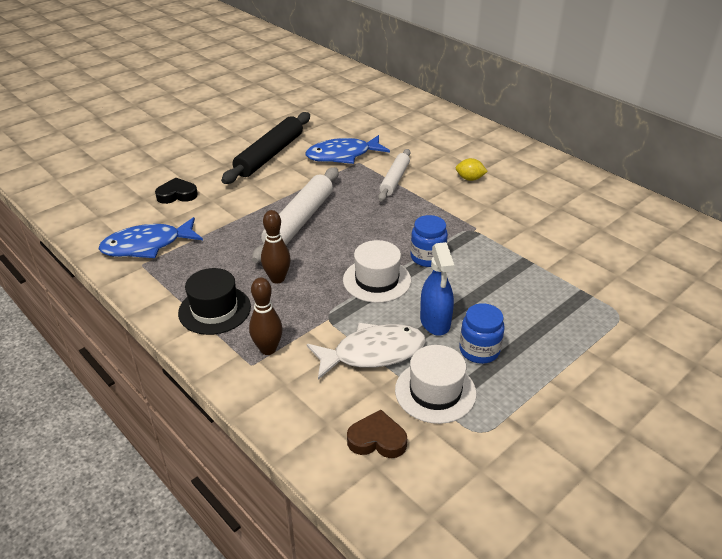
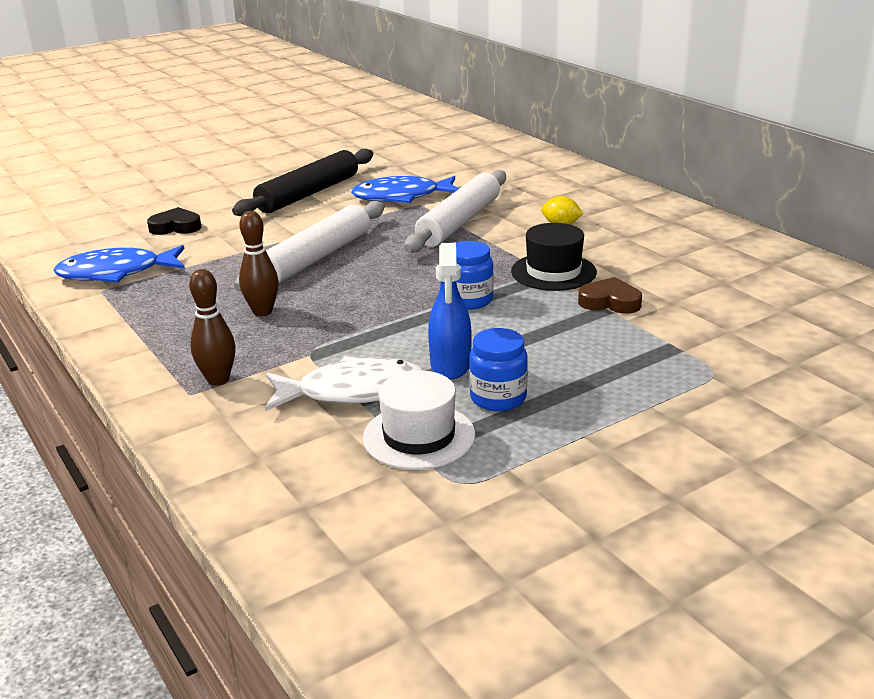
camera: 10 degrees right, 10 degrees down
(214, 310) = (169, 338): black hat -> black hat (553, 272)
(377, 280) = (391, 319): white hat -> none
(377, 439) = (318, 480): brown heart -> brown heart (610, 302)
(394, 180) = (459, 222): white rolling pin -> white rolling pin, size x1.61

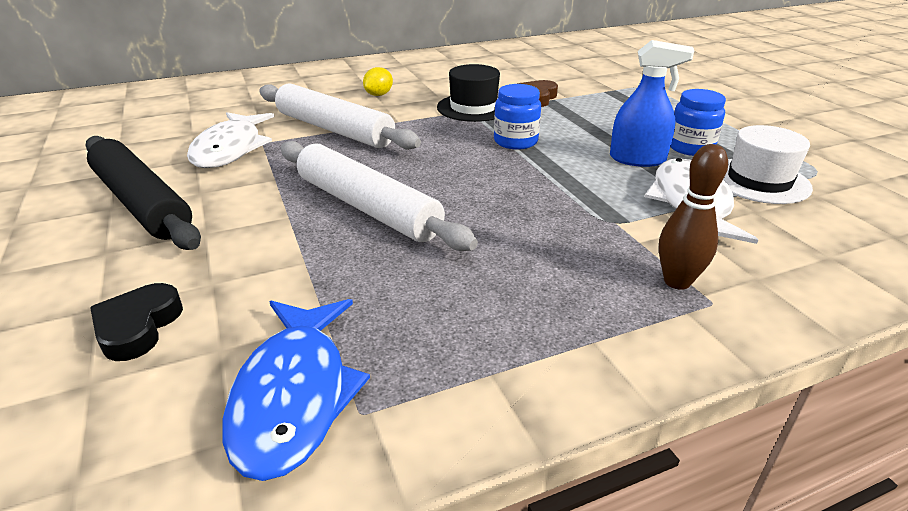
camera: 80 degrees left, 5 degrees up
(262, 312) = (505, 248): brown bowling pin -> none
(402, 197) = (230, 149): blue fish -> white fish

